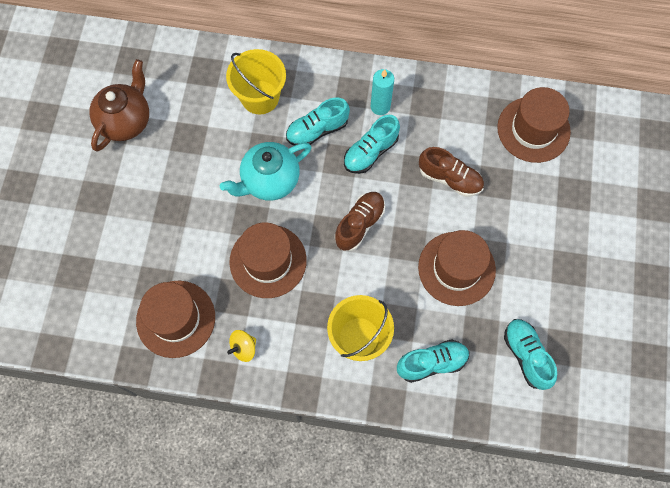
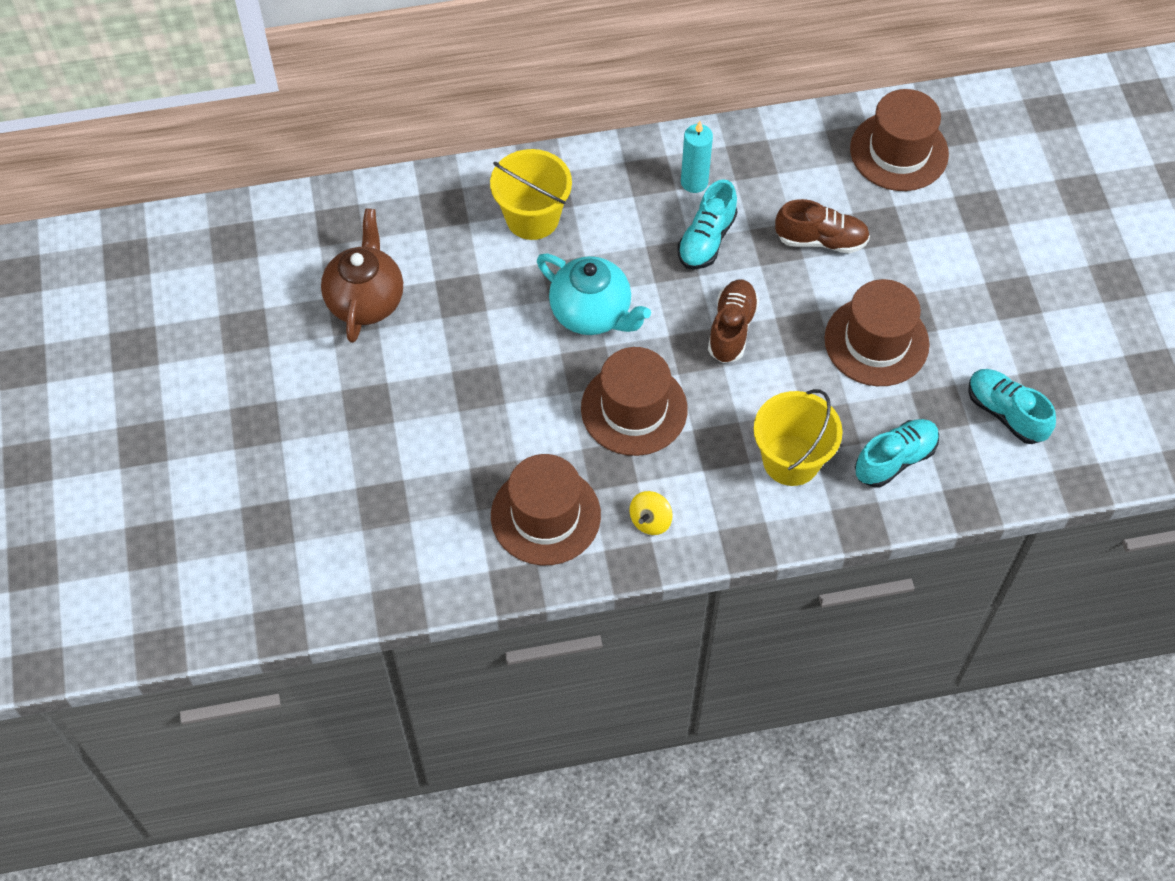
camera: 20 degrees left, 10 degrees down
(269, 181) = (592, 313): turquoise teapot -> turquoise teapot turned 90 degrees counterclockwise
(317, 130) = (626, 234): turquoise shoe -> none

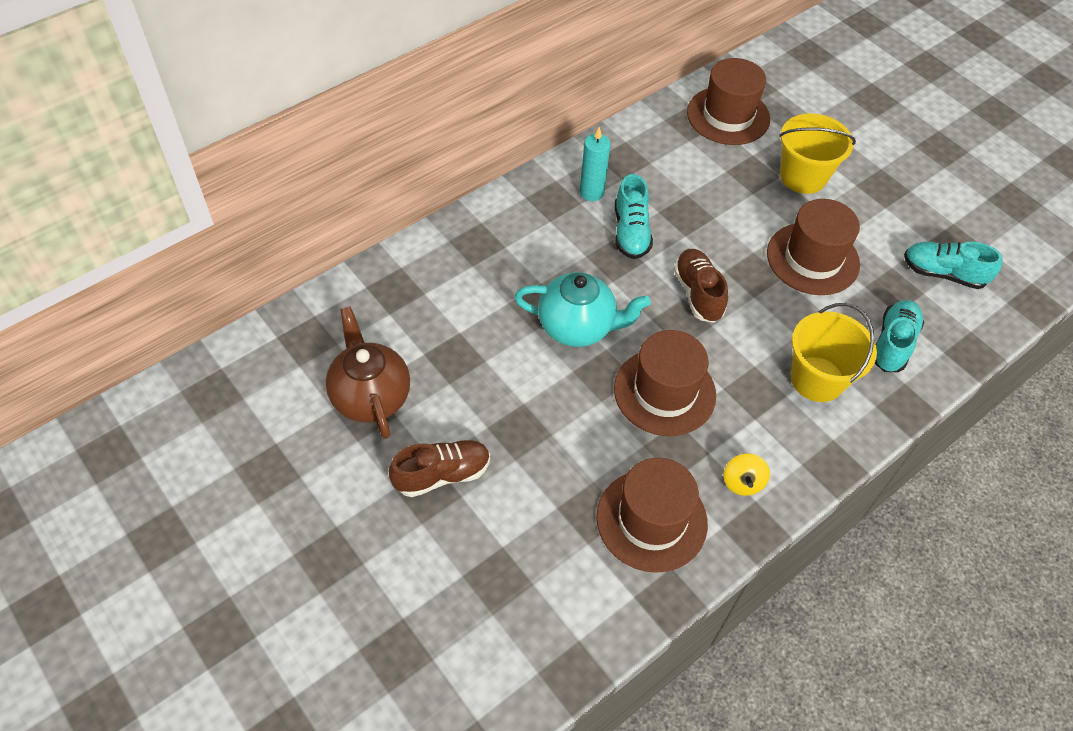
camera: 30 degrees left, 5 degrees down
(532, 217) = (477, 269): yellow bucket -> yellow bucket (803, 176)
(821, 240) = (717, 199): brown shoe -> brown shoe (442, 475)

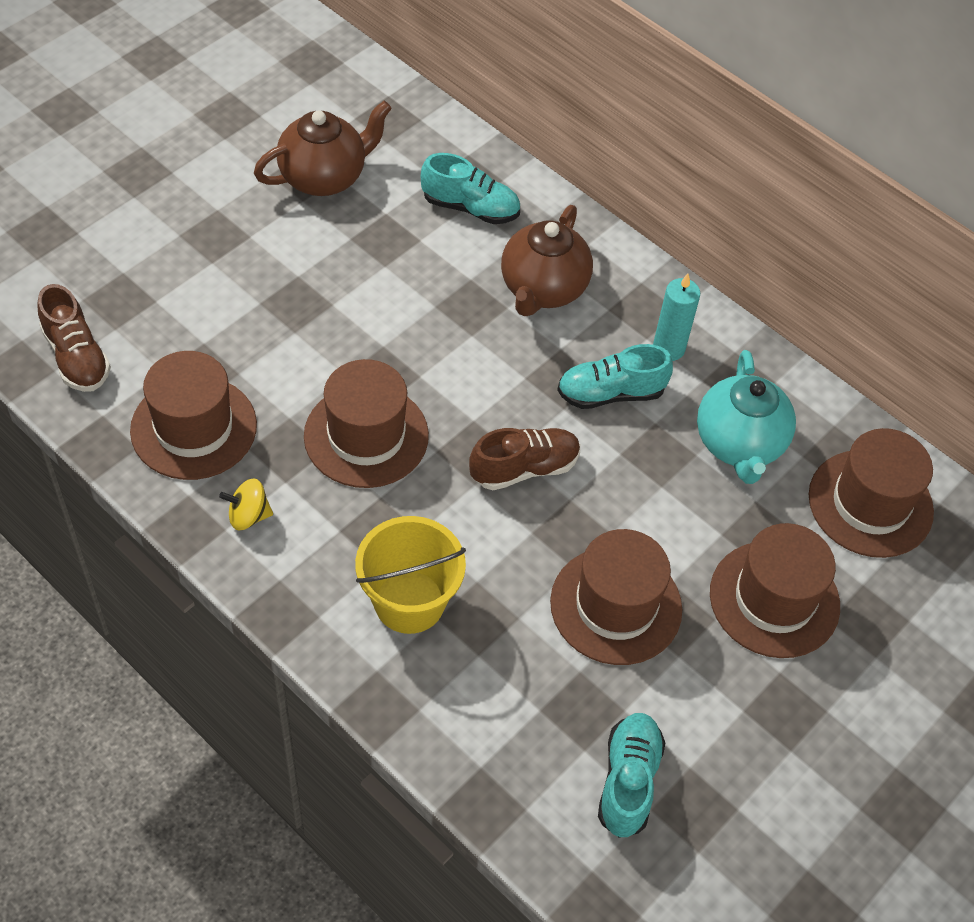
camera: 80 degrees right, 0 degrees up
(442, 475) = (235, 244): brown shoe -> brown shoe (76, 357)
(525, 257) = (543, 289): none -> brown teapot
(577, 327) = (447, 346): turquoise teapot -> turquoise teapot (739, 444)
(803, 176) = (774, 599): yellow bucket -> brown hat
(893, 344) = (483, 699): turquoise shoe -> turquoise shoe (470, 208)

